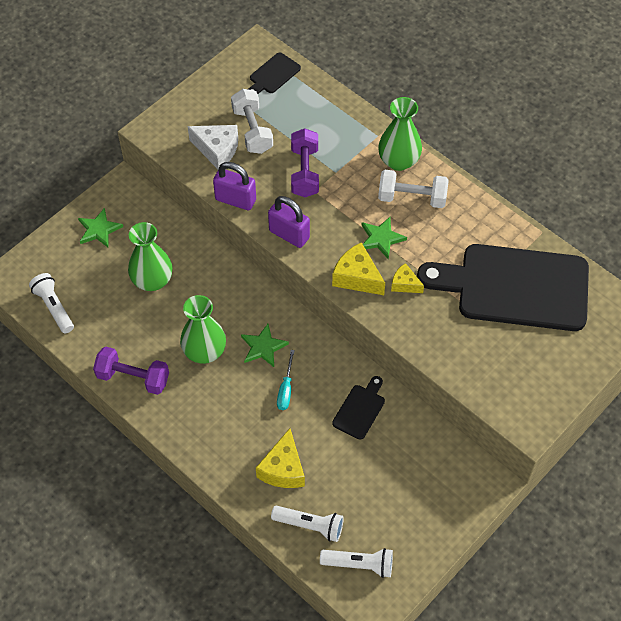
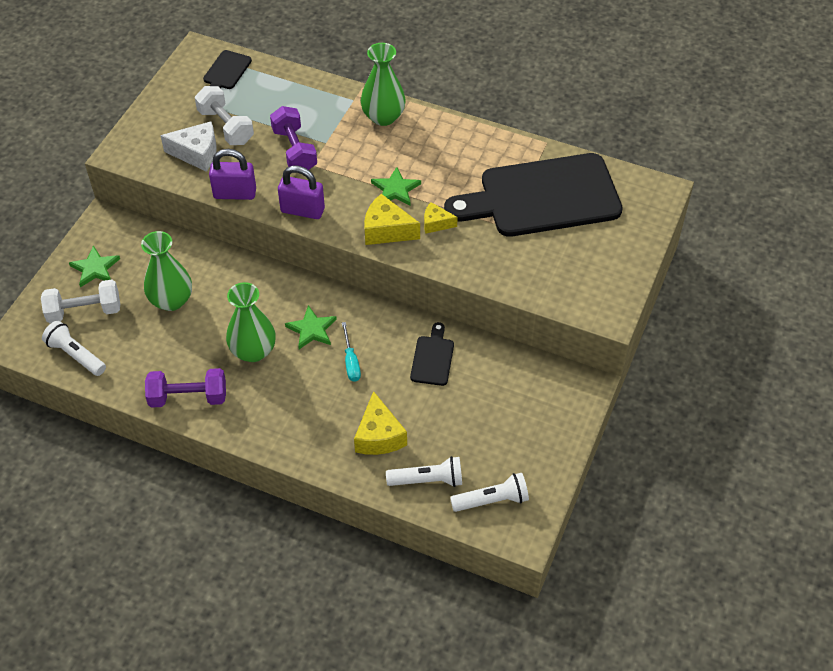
camera: 20 degrees left, 5 degrees down
(412, 198) = (410, 146): white dumbbell -> white dumbbell (84, 311)

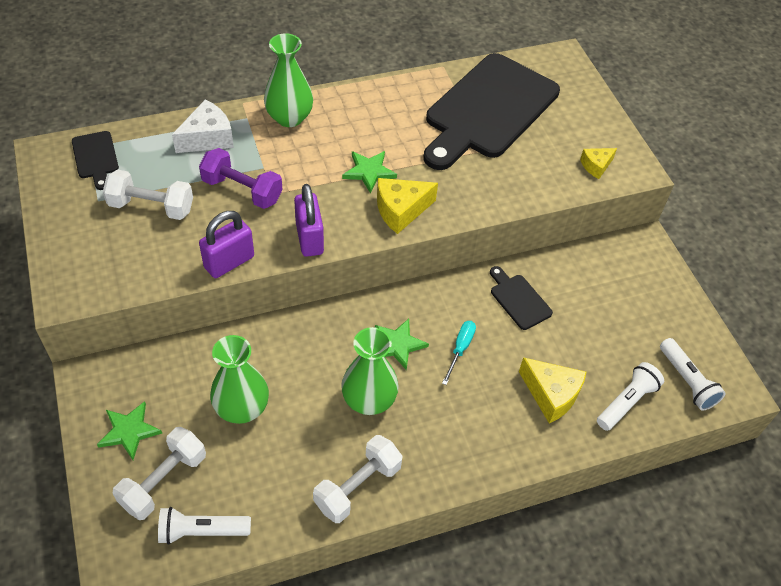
camera: 45 degrees left, 0 degrees up
(188, 397) = (357, 486): purple dumbbell -> white dumbbell
(197, 153) = (150, 248): white cheese -> white cheese (208, 138)
(302, 210) = (309, 238): purple padlock -> purple padlock turned 75 degrees counterclockwise
(351, 362) = (460, 349): turquoise screwdriver -> turquoise screwdriver turned 105 degrees counterclockwise
(436, 223) = (433, 180): yellow cheese -> yellow cheese (596, 166)
(492, 500) = (687, 381): white flashlight -> white flashlight turned 120 degrees clockwise

